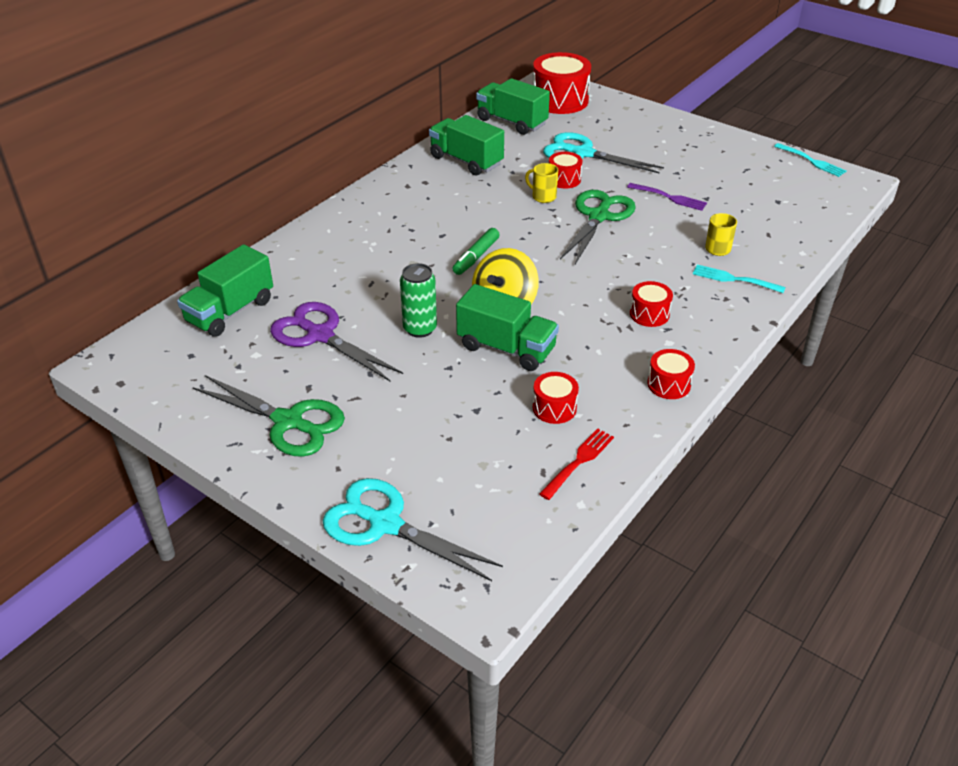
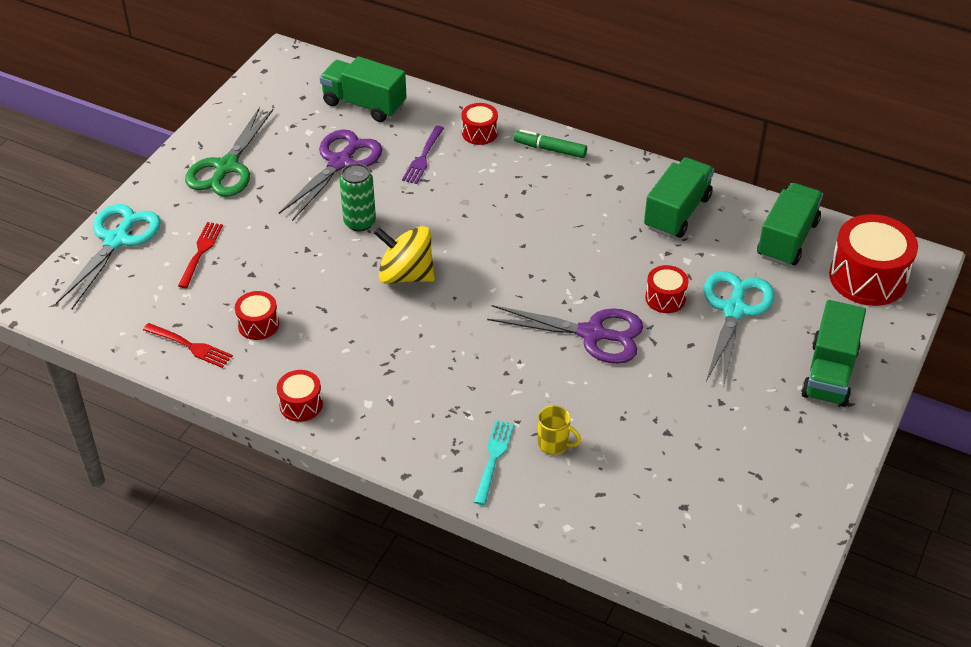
camera: 80 degrees right, 5 degrees up
(430, 449) = (201, 253): none -> red fork
(476, 257) = (485, 244): green marker -> green marker (550, 149)
(506, 348) = (340, 283): green truck -> green truck (829, 373)
(543, 197) = (620, 284): yellow mug -> none
(598, 216) = (592, 334): green scissors -> purple scissors
(649, 314) = (413, 386): red drum -> red drum (479, 133)
(669, 197) = (656, 396): purple fork -> purple fork (423, 157)
(811, 161) = (808, 550): turquoise fork -> none

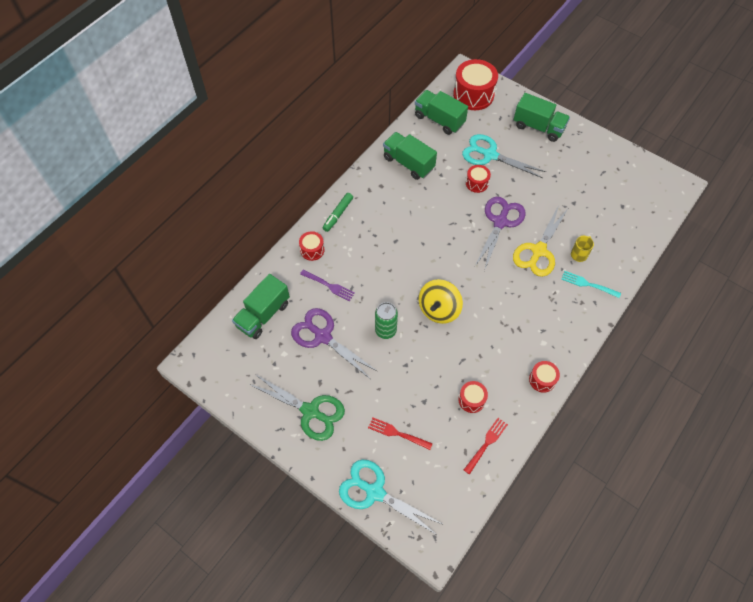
camera: 80 degrees left, 15 degrees up
(546, 388) = (538, 251): none -> yellow scissors

